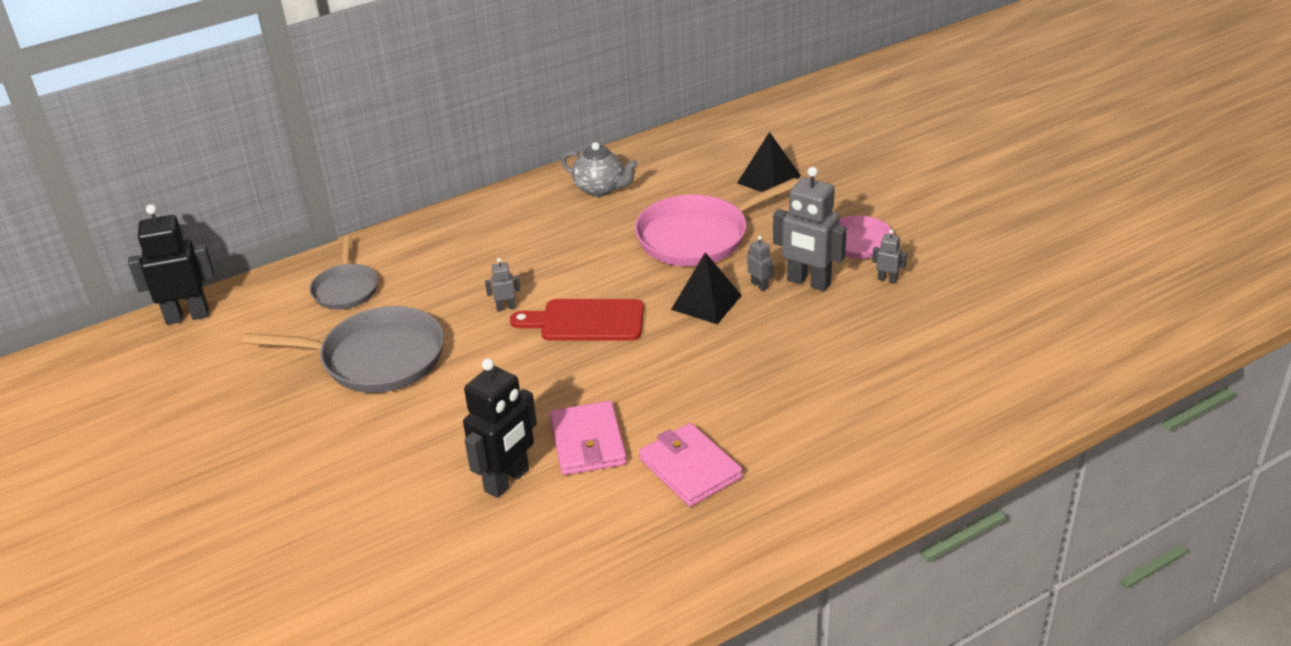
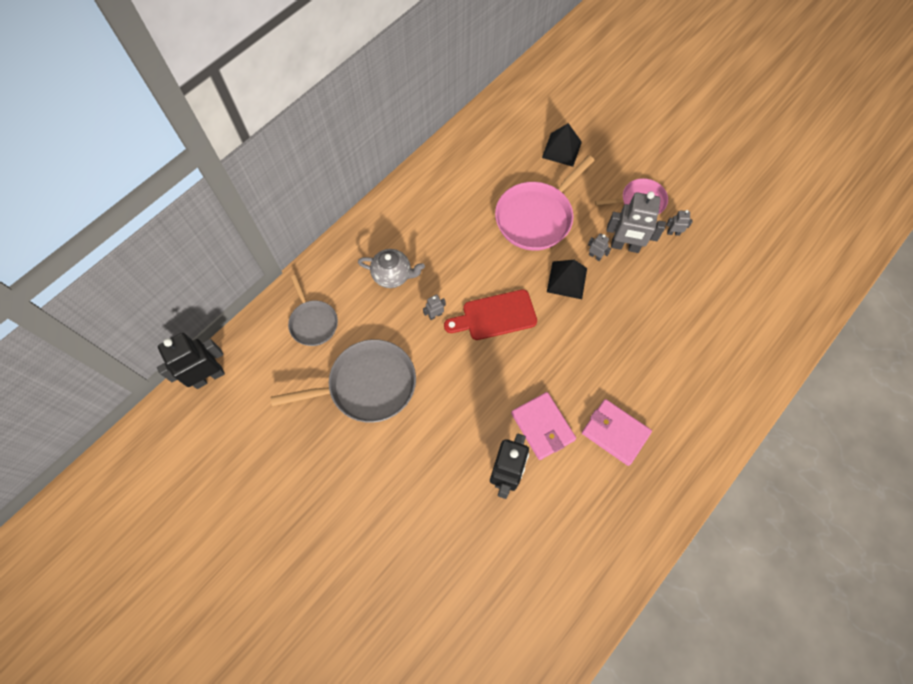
camera: 20 degrees left, 30 degrees up
(600, 189) = (450, 182): grey teapot -> grey teapot (393, 275)

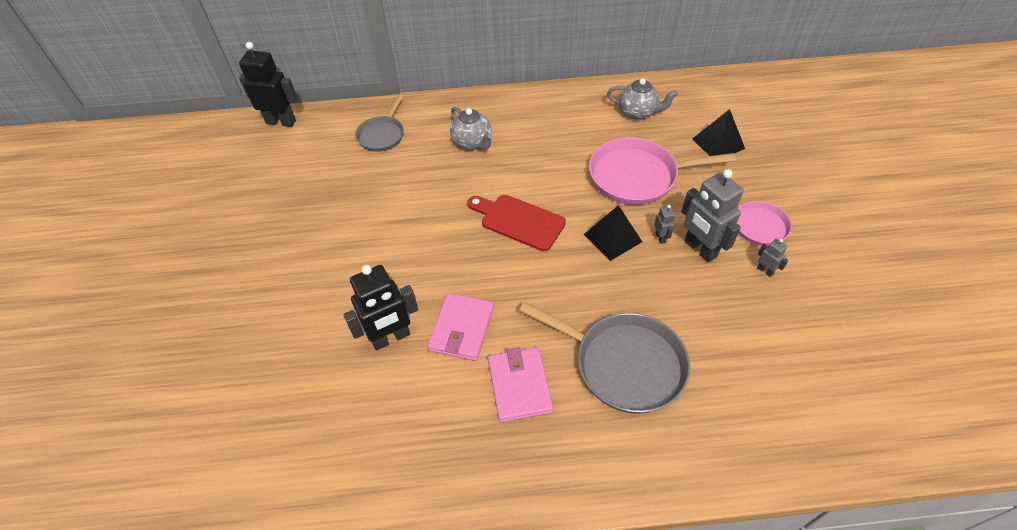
camera: 45 degrees right, 15 degrees down
(368, 385) = (369, 198): grey pan -> grey pan (624, 364)
(435, 315) = (472, 188): grey robot -> none
(485, 159) = (638, 112): none -> grey teapot

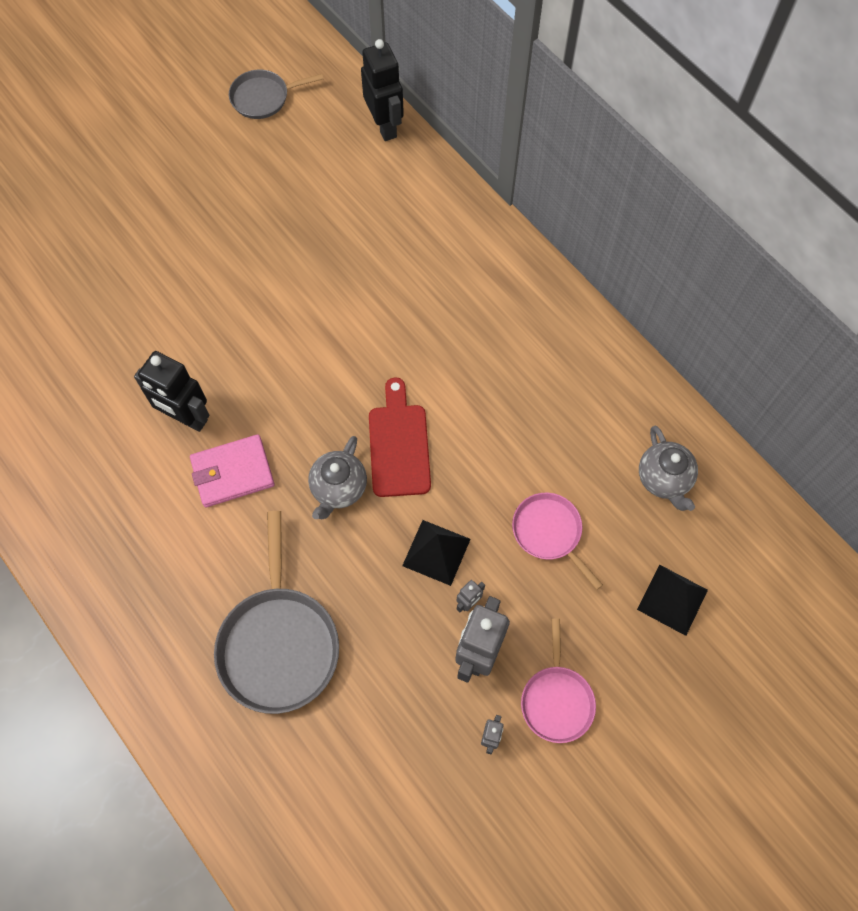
camera: 55 degrees right, 15 degrees up
(382, 135) = (432, 233): grey pan -> grey pan (263, 98)
(472, 142) = (483, 329): grey teapot -> grey teapot (338, 488)
(520, 386) = (201, 561): pink wallet -> none
(637, 176) = (549, 532): pink pan -> pink pan, size x0.59

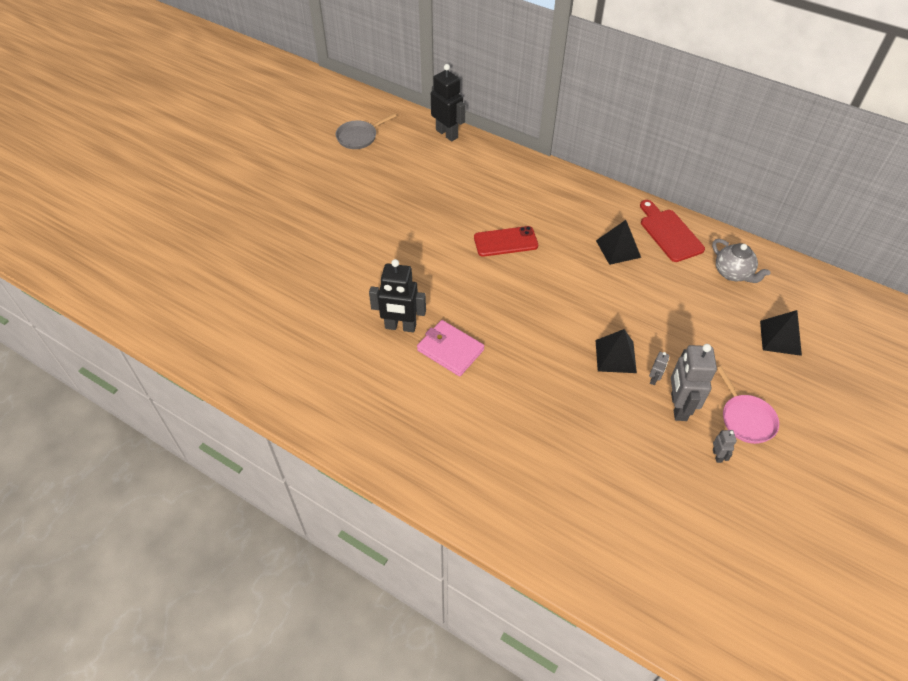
camera: 20 degrees left, 15 degrees down
(233, 472) = (450, 350): pink wallet -> pink wallet turned 75 degrees clockwise
(279, 644) = (540, 445): grey pan -> none
(338, 488) = (529, 338): grey teapot -> none
(380, 330) = (505, 242): none -> red phone
(399, 445) = (555, 302): red cutting board -> red cutting board (669, 233)
(526, 389) = (618, 249): none -> black pyramid
(549, 532) = (681, 323): pink pan -> none

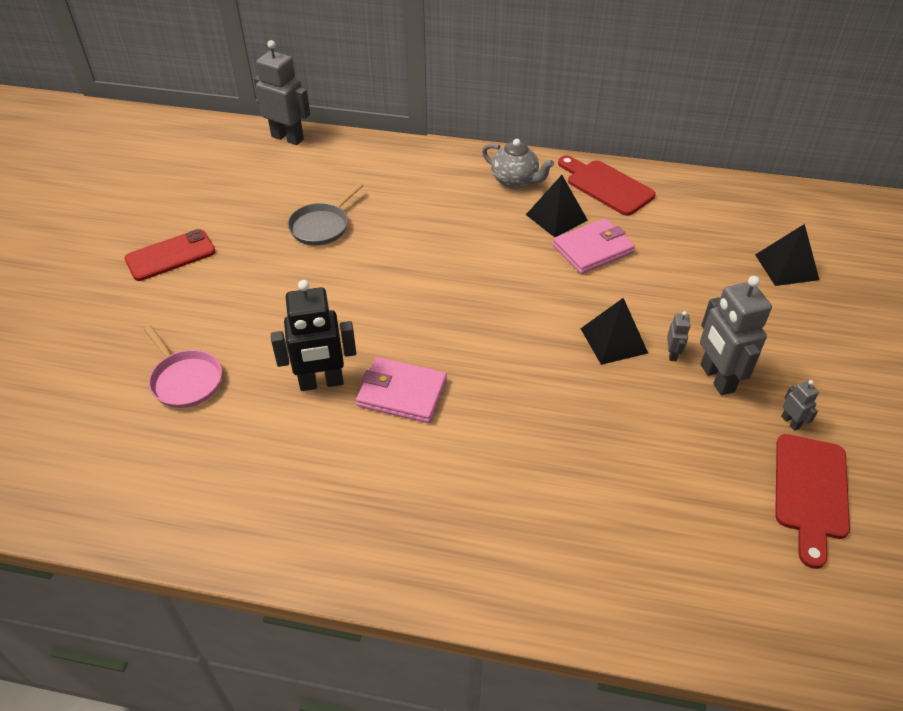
camera: 20 degrees left, 5 degrees down
(359, 137) = (171, 166): grey pan -> grey pan (321, 226)
(447, 134) = (288, 138): black robot -> grey robot
(505, 242) = (416, 243): red phone -> red phone (170, 255)
(633, 282) = (593, 249): none -> pink wallet
(705, 509) = (810, 492): none -> red cutting board
(732, 273) = (698, 211): grey teapot -> grey teapot (515, 181)
(746, 419) = (799, 369): pink pan -> pink pan (185, 380)

